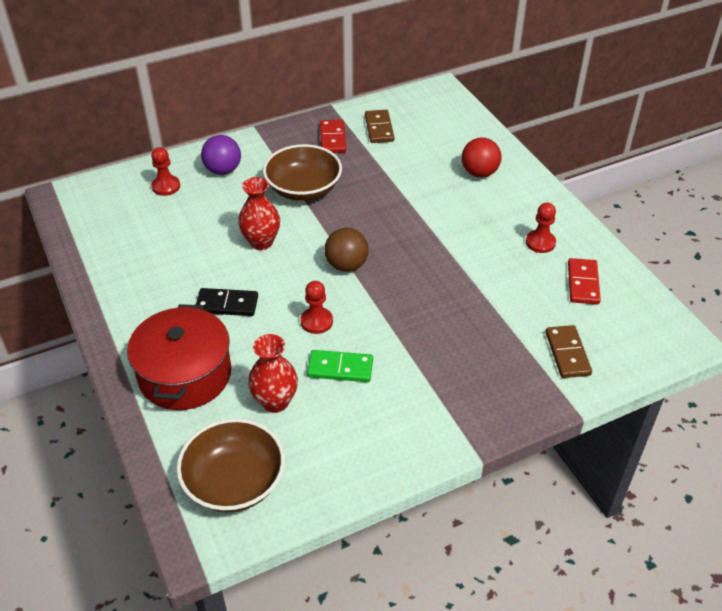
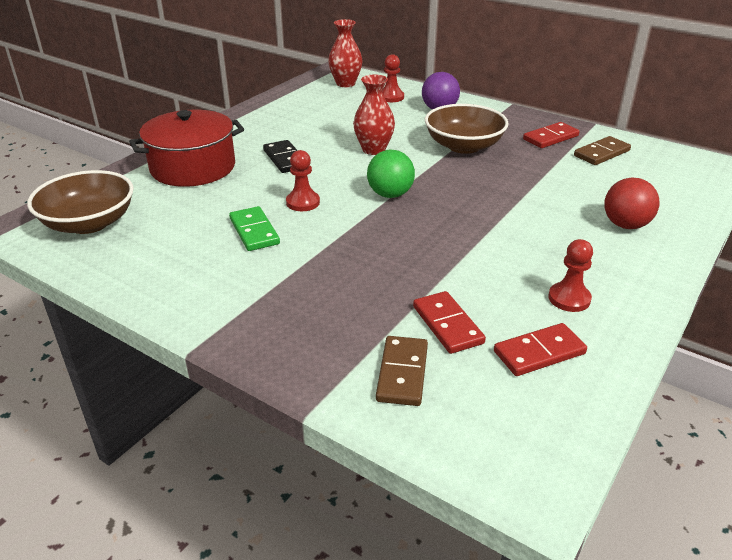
camera: 60 degrees right, 10 degrees down
(275, 402) = (190, 213): red vase -> red vase (345, 84)
(346, 265) = (390, 194): brown ball -> green ball
(532, 311) = (447, 325): none -> red domino
(567, 353) = (402, 373): brown domino -> brown domino turned 45 degrees counterclockwise

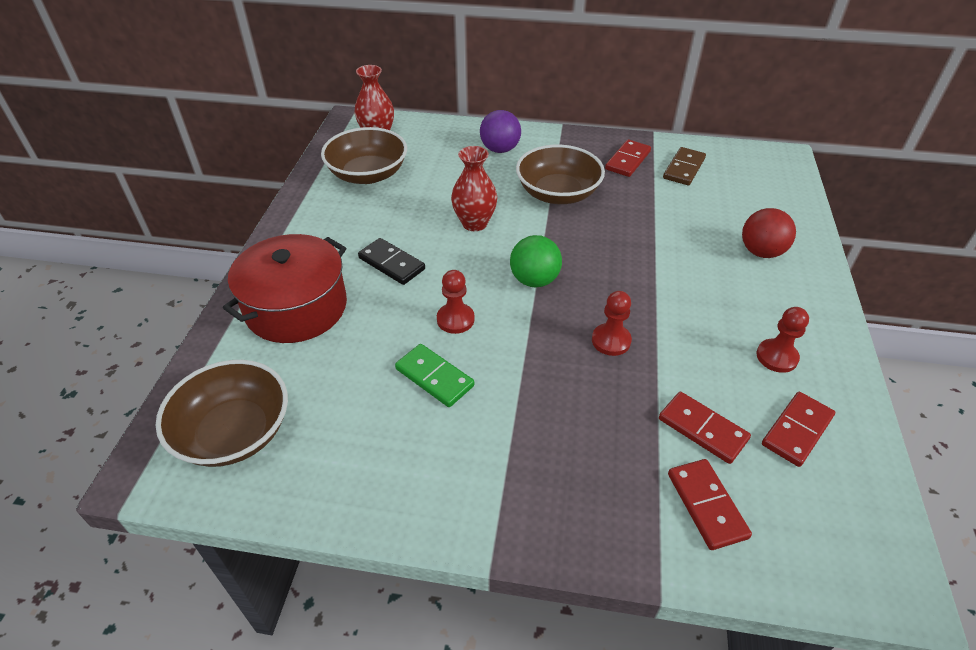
camera: 25 degrees left, 10 degrees up
(316, 104) = (368, 174): none -> brown bowl
(391, 97) = (439, 144): red pawn -> red pawn (611, 341)
(402, 373) = (707, 505): brown domino -> red domino

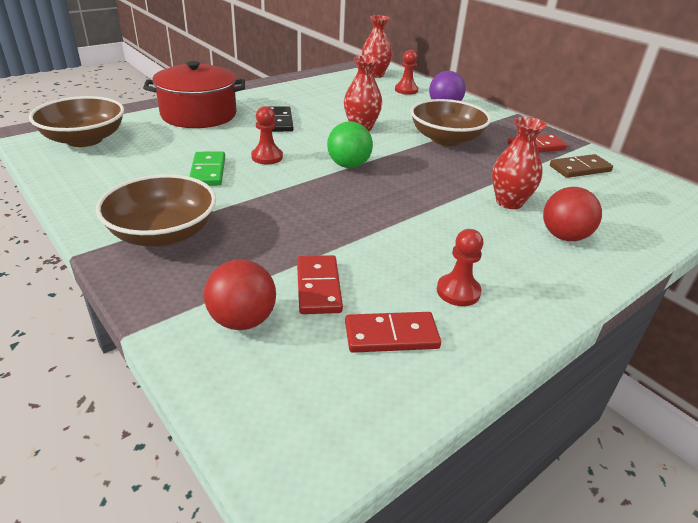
camera: 40 degrees right, 10 degrees down
(368, 174) = (338, 86): brown bowl -> brown bowl (163, 233)
(611, 341) = (343, 214): red pawn -> red pawn (406, 90)
(691, 240) = (509, 202): none -> red vase
(707, 505) = (242, 320): red domino -> red ball

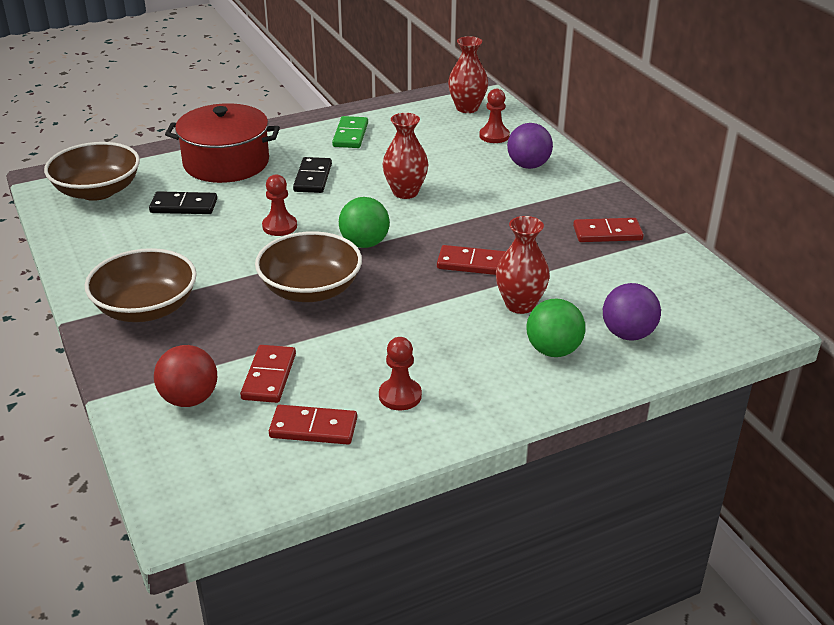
camera: 15 degrees right, 0 degrees up
(172, 147) = (184, 206): none -> black domino
(208, 171) = (211, 240): green domino -> green domino (350, 135)
(446, 139) = (500, 215): brown bowl -> brown bowl (310, 289)
(448, 174) = (472, 263): none -> red domino
(564, 236) = (553, 350): red ball -> green ball
(580, 169) = (640, 268): brown domino -> none
(612, 218) = (628, 334): none -> purple ball

